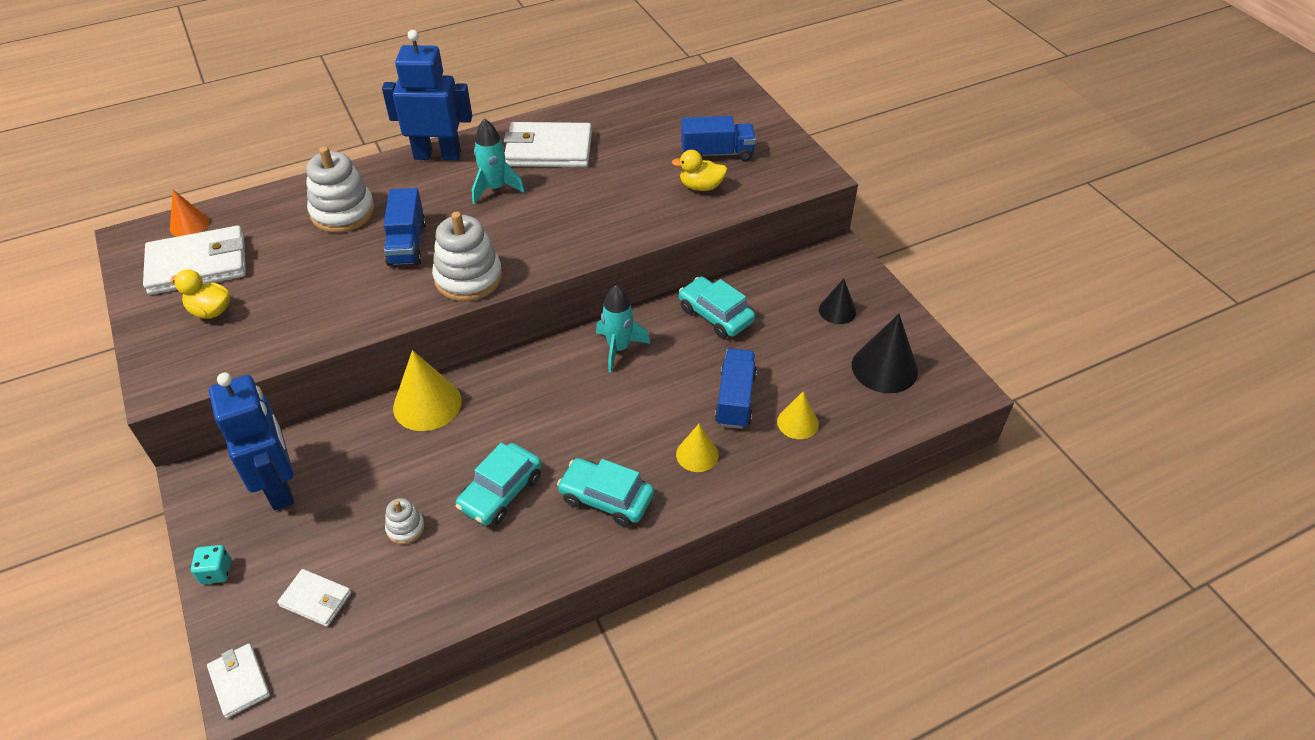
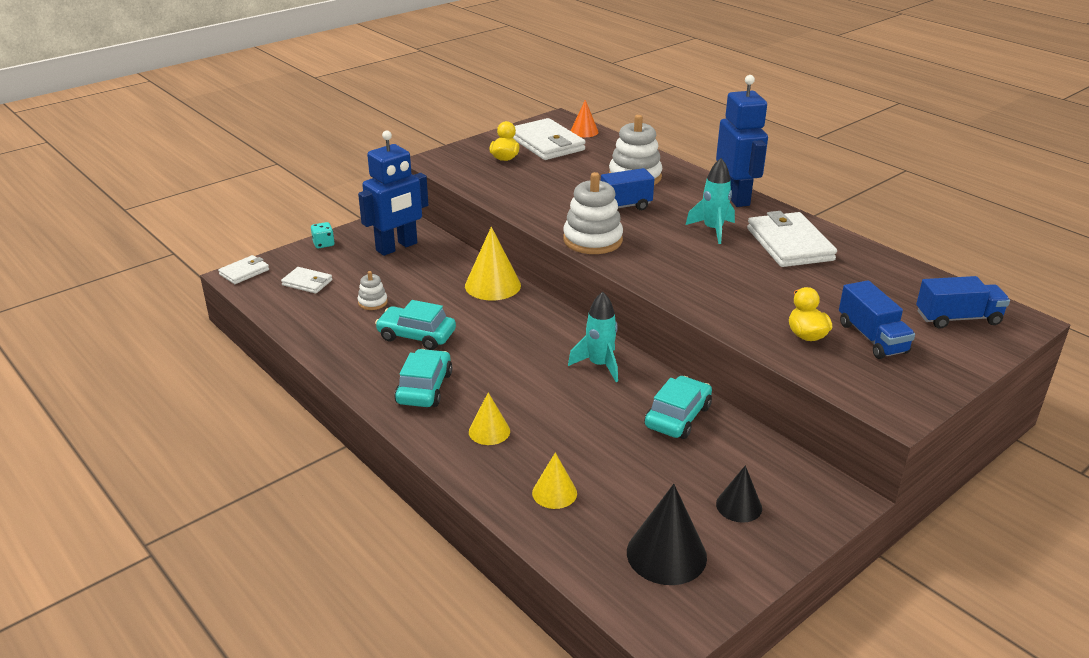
camera: 75 degrees right, 15 degrees down
(316, 599) = (307, 282): white wallet -> white wallet turned 75 degrees counterclockwise
(735, 399) = (568, 446): blue truck -> blue truck (958, 318)

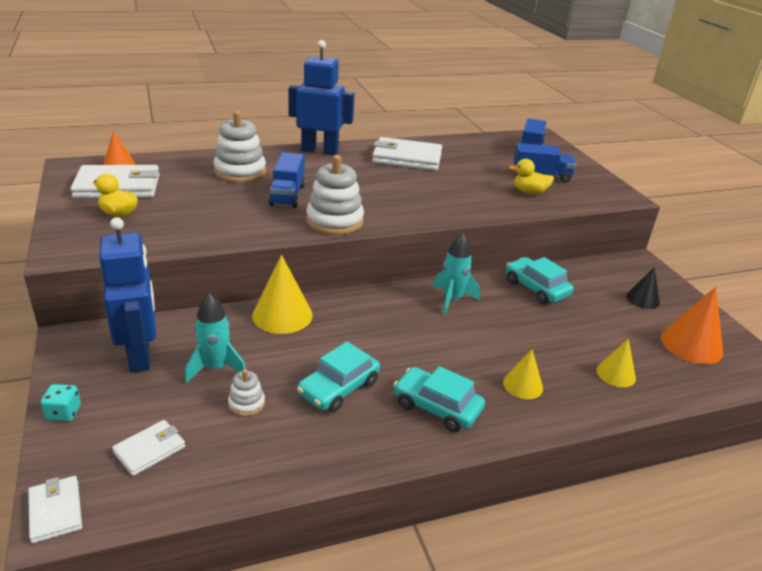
camera: 70 degrees left, 0 degrees up
(666, 554) = (691, 344): black cone -> orange cone
(713, 230) = (362, 174): turquoise rocket -> turquoise rocket (216, 368)

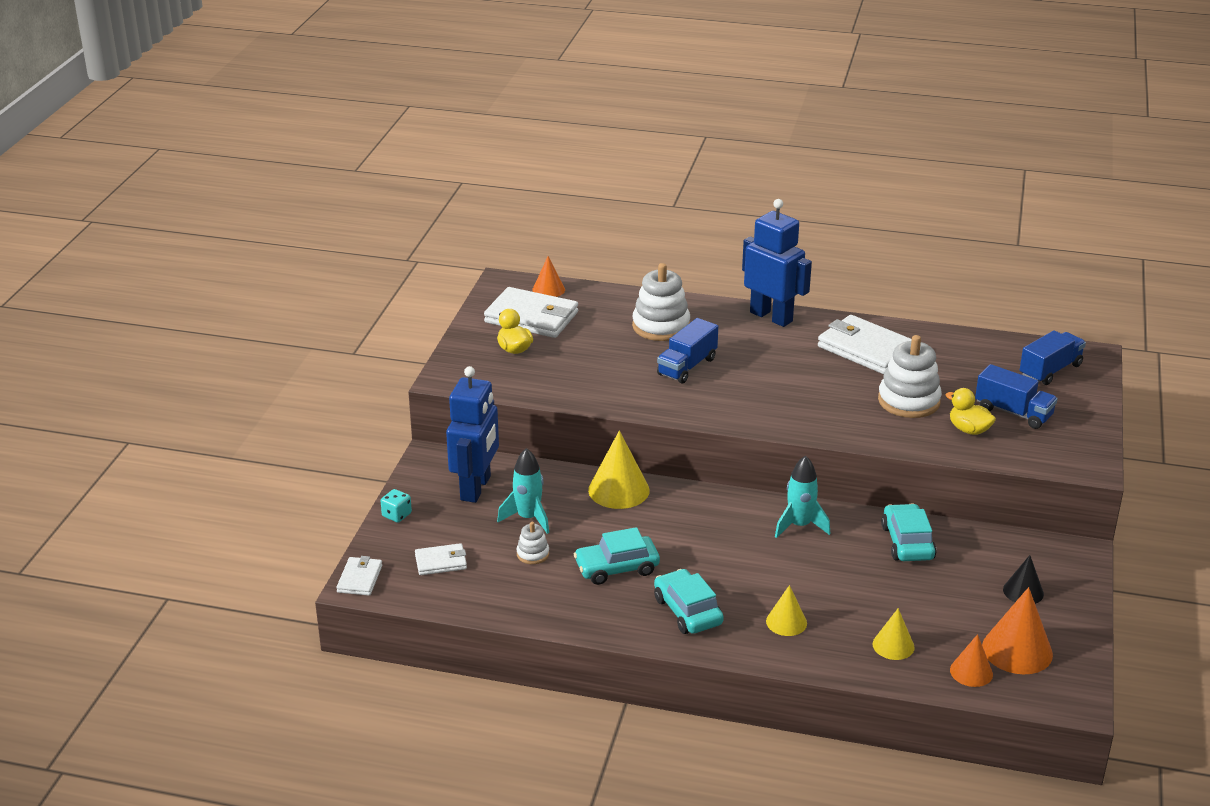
camera: 35 degrees right, 0 degrees up
(334, 221) = (709, 408): white stacking toy -> white stacking toy (908, 401)
(686, 374) = (971, 672): none -> orange cone

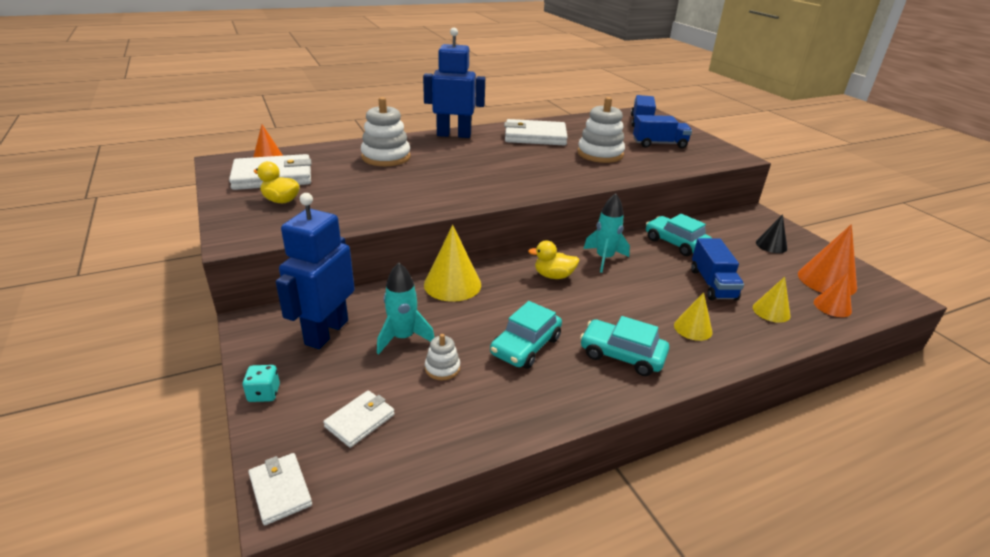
camera: 40 degrees left, 0 degrees up
(476, 488) = (326, 332): blue robot -> blue robot turned 135 degrees counterclockwise
(687, 366) = (437, 174): blue truck -> blue truck (712, 284)
(969, 430) = (654, 158): yellow duck -> yellow duck (553, 276)

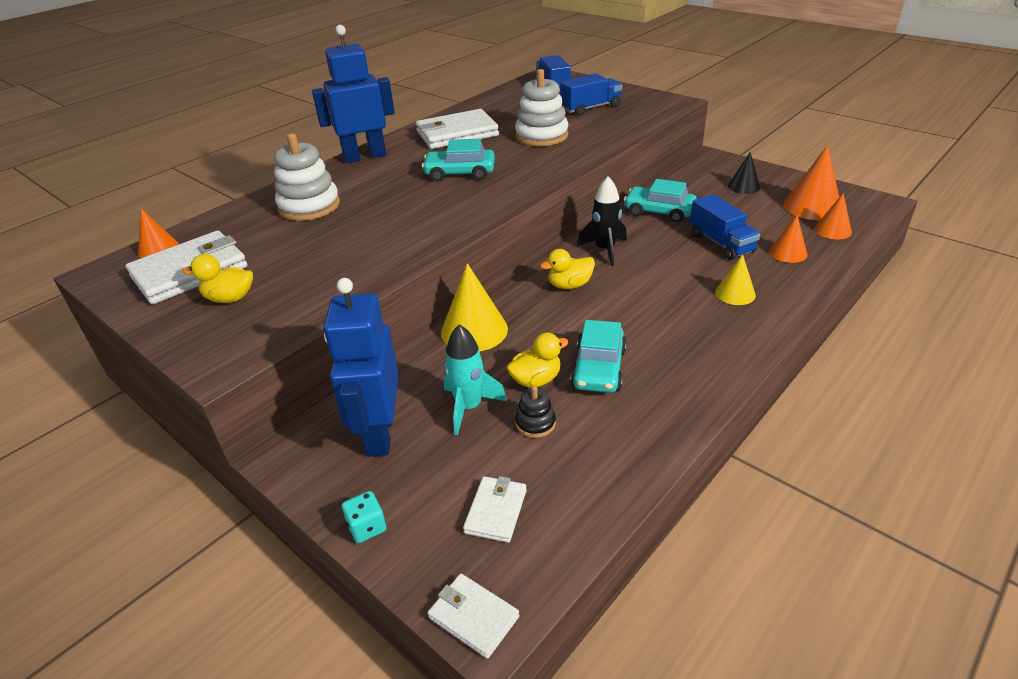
camera: 20 degrees left, 5 degrees up
(442, 368) = (535, 423): white stacking toy -> black stacking toy
(469, 336) = (536, 380): none -> yellow duck
(604, 258) = (605, 250): turquoise rocket -> black rocket
(622, 355) = (693, 343): turquoise car -> turquoise car (460, 173)
(771, 311) = (788, 252): yellow cone -> orange cone

